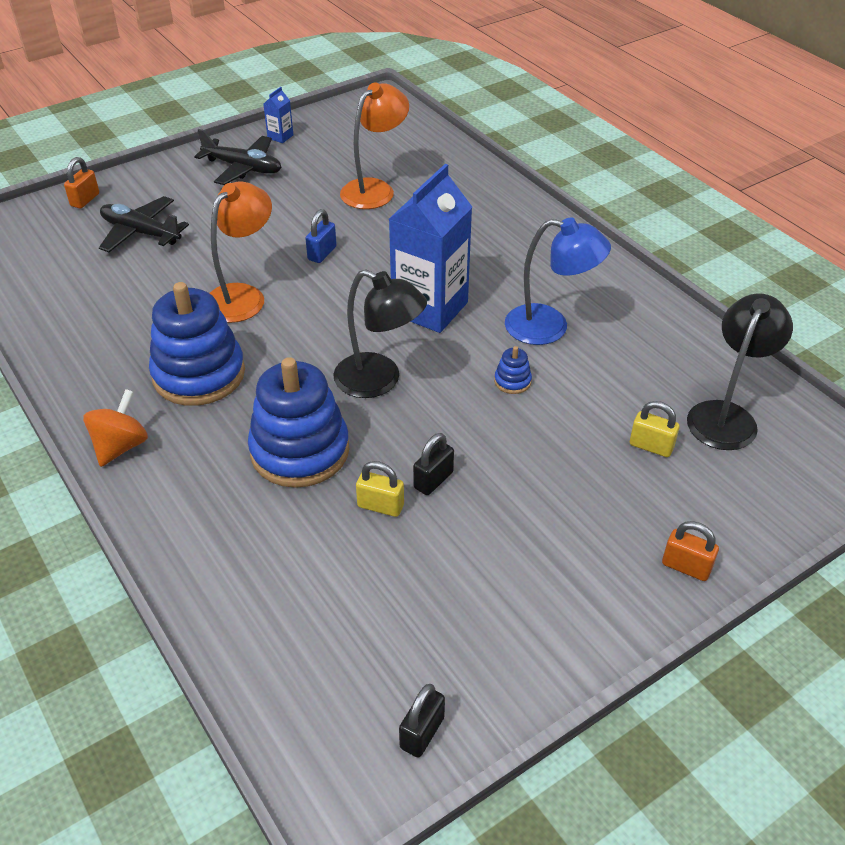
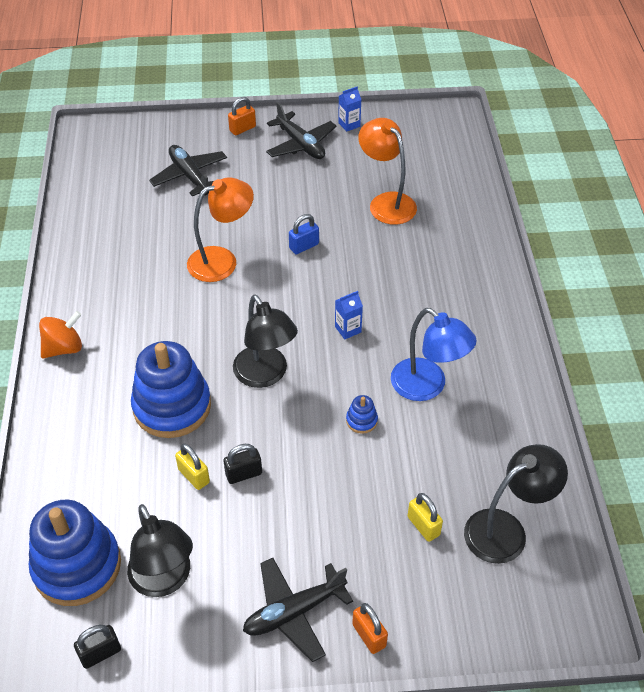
camera: 30 degrees right, 5 degrees up
(85, 200) = (171, 132): orange padlock -> orange padlock (242, 129)
(199, 374) = (149, 314): blue stacking toy -> blue stacking toy (77, 566)
(375, 189) = (386, 202): orange lamp -> orange lamp turned 105 degrees counterclockwise
(430, 308) = (348, 329): blue carton -> blue carton, size x0.41
(433, 621) = (164, 580): none -> black lamp
(596, 583) = (294, 612): none -> black plane

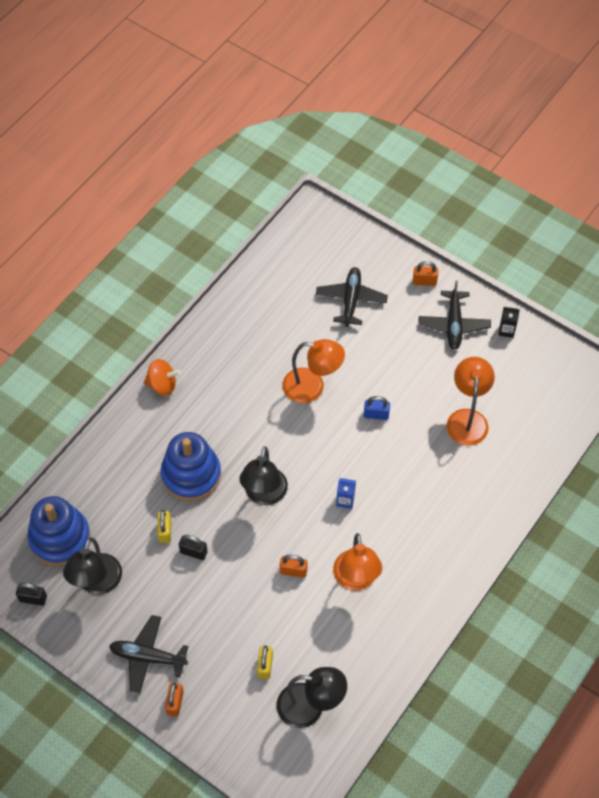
camera: 40 degrees right, 10 degrees up
(349, 124) = (506, 330): blue carton -> black carton
(361, 420) = (293, 571): blue stacking toy -> orange padlock
(427, 387) = (356, 579): blue lamp -> orange lamp

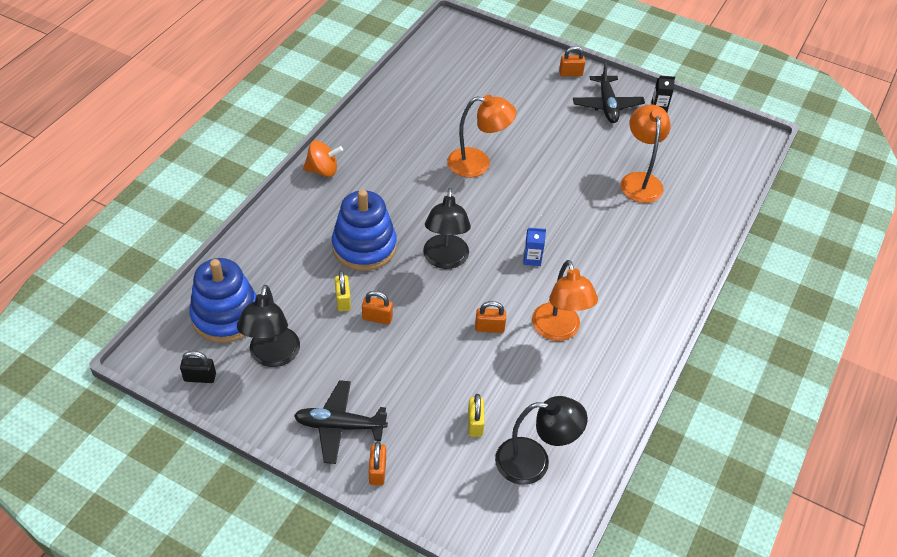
camera: 10 degrees left, 10 degrees down
(193, 552) = (377, 318): black padlock -> orange padlock
(351, 300) = (502, 91): black plane -> none
(376, 414) = (547, 182): blue padlock -> none

